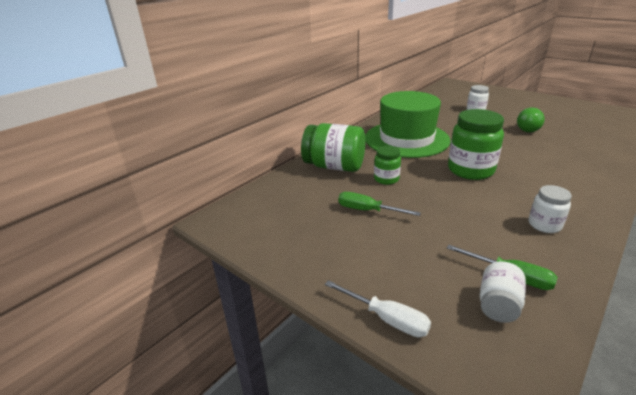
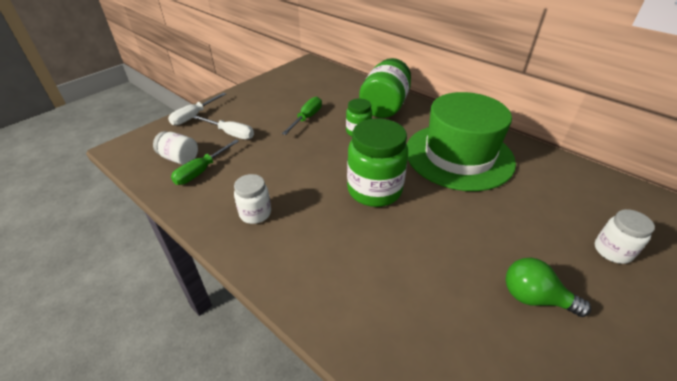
camera: 90 degrees right, 10 degrees up
(420, 266) = (231, 133): none -> white screwdriver

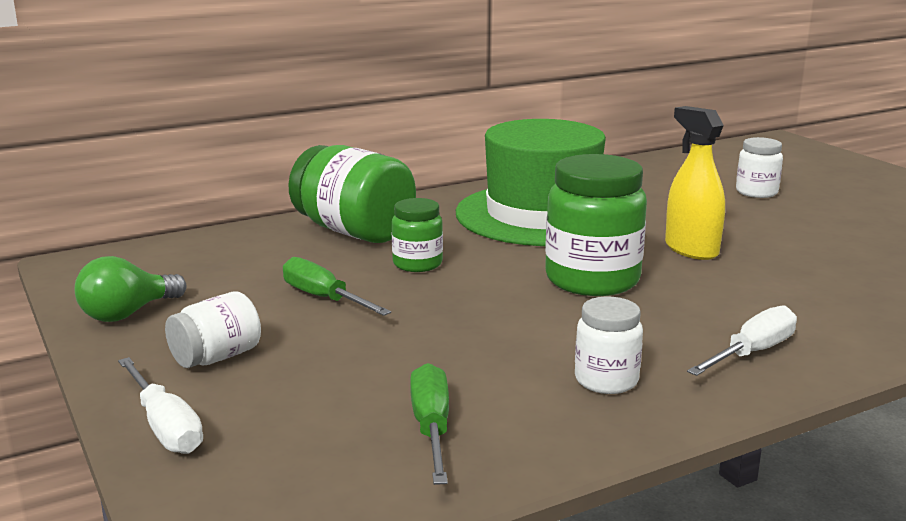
camera: 70 degrees left, 20 degrees down
(179, 158) = (356, 455): white jar -> white jar (216, 357)
(201, 171) = (431, 428): green screwdriver -> green screwdriver turned 150 degrees counterclockwise
(231, 133) = (304, 383): white screwdriver -> white screwdriver (752, 353)
(453, 225) = (691, 249): none -> yellow spray bottle
(534, 298) = (819, 239): green light bulb -> green light bulb (127, 314)

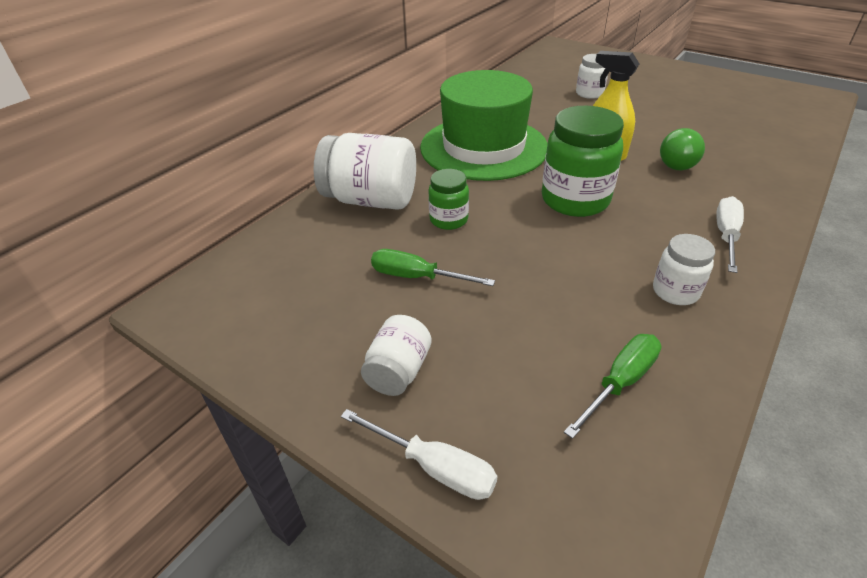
camera: 25 degrees left, 20 degrees up
(127, 314) = (276, 349): green light bulb -> green light bulb (676, 163)
(354, 231) = (371, 200): green jar -> white jar
(431, 428) = (620, 382): green screwdriver -> green screwdriver turned 75 degrees clockwise

